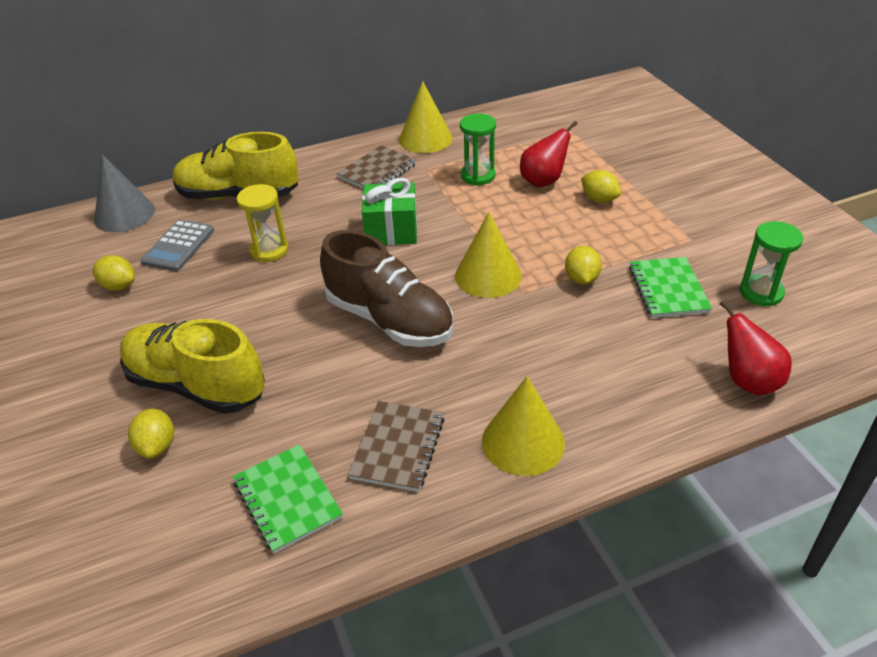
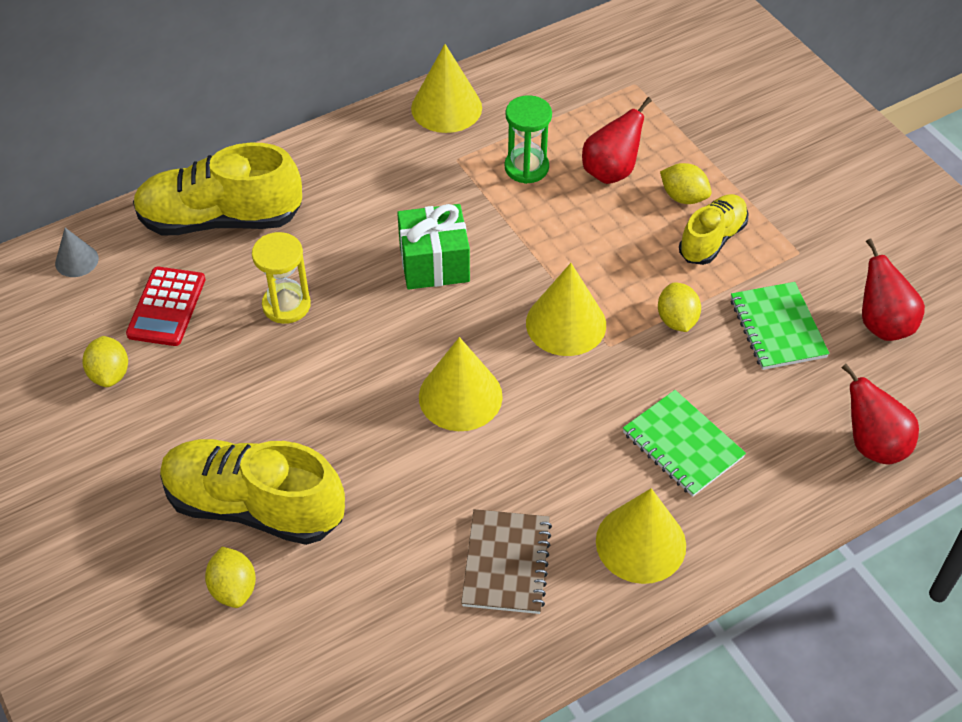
camera: 10 degrees left, 10 degrees up
(119, 286) = (110, 374): yellow lemon -> yellow lemon turned 60 degrees clockwise
(124, 214) = (76, 260): grey cone -> grey cone, size x0.55
(178, 246) = (167, 307): grey calculator -> red calculator
(287, 500) = (400, 637): green notebook -> green notebook (682, 445)
(377, 171) = (395, 167): brown notebook -> none
(389, 319) = (460, 396): brown shoe -> yellow cone
(619, 227) = (712, 239): none -> yellow shoe
(761, 292) = (882, 324): green hourglass -> red pear

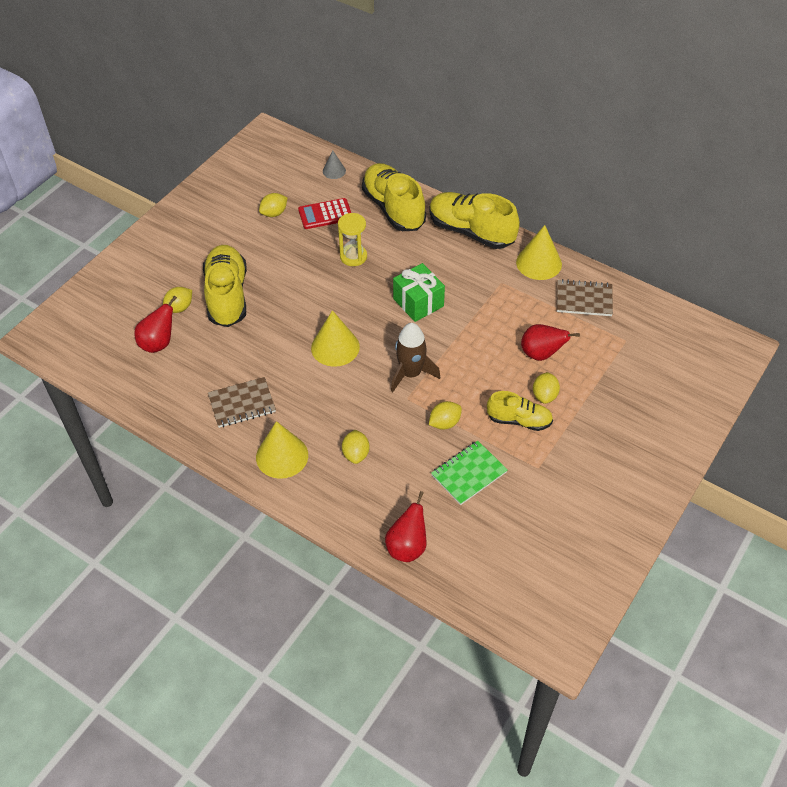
camera: 65 degrees right, 0 degrees up
(335, 152) = (471, 231): none -> yellow shoe
(526, 167) = (517, 315): green hourglass -> none
(541, 92) = (584, 299): none -> brown notebook
(566, 323) = (411, 373): yellow cone -> brown rocket
(682, 445) = (356, 454): green notebook -> yellow lemon
(882, 324) = (505, 527): red pear -> red pear (158, 343)

